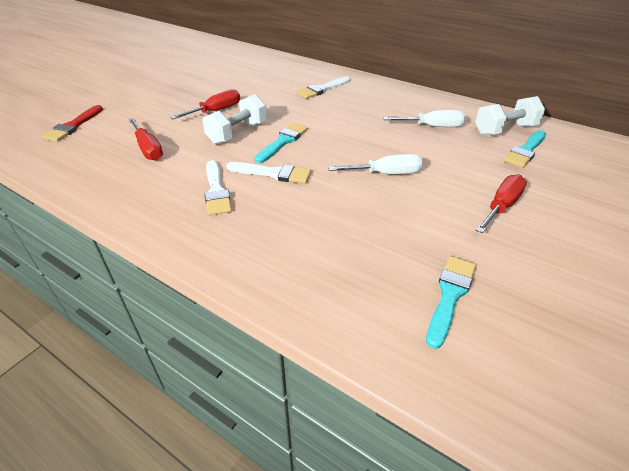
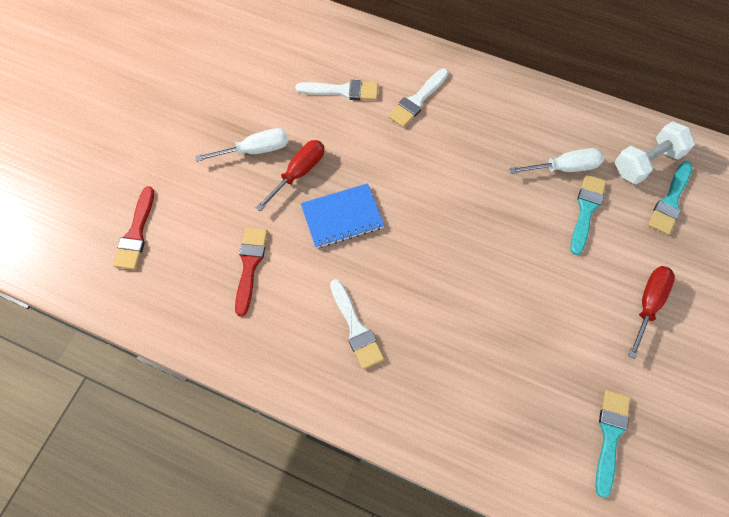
camera: 10 degrees left, 25 degrees up
(148, 149) = (250, 265): red screwdriver -> red brush
(237, 133) = (342, 217): white dumbbell -> blue notebook
(273, 173) = (407, 288): white brush -> white brush (342, 91)
(283, 141) = (400, 226): turquoise brush -> turquoise brush (586, 210)
(386, 174) = (526, 268): white screwdriver -> white screwdriver (255, 150)

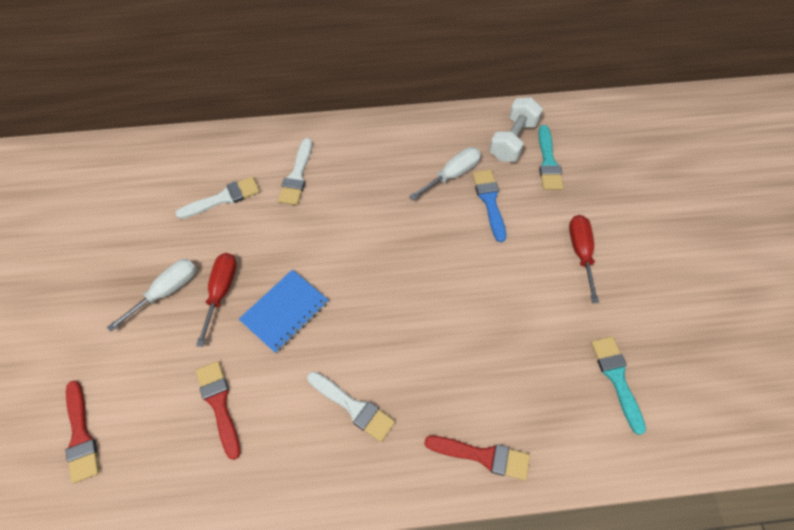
camera: 30 degrees left, 5 degrees down
(443, 430) = (483, 456): none -> red brush
(586, 210) = (489, 201): turquoise brush -> blue brush

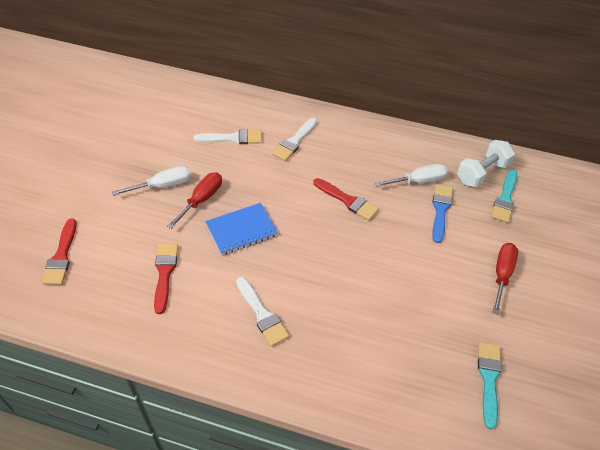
camera: 20 degrees right, 10 degrees down
(483, 456) = (347, 389): red brush -> red brush (347, 200)

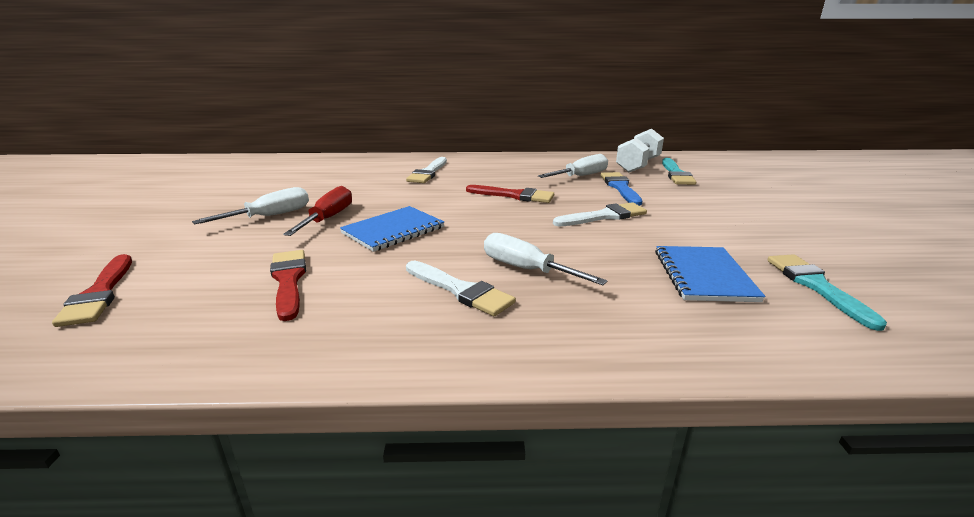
camera: 15 degrees left, 25 degrees down
(232, 138) = (354, 179): white brush -> white brush (604, 216)
(311, 304) = (526, 269): none -> white screwdriver
(422, 345) = (703, 275): none -> blue notebook
(502, 274) = (729, 213): red screwdriver -> none

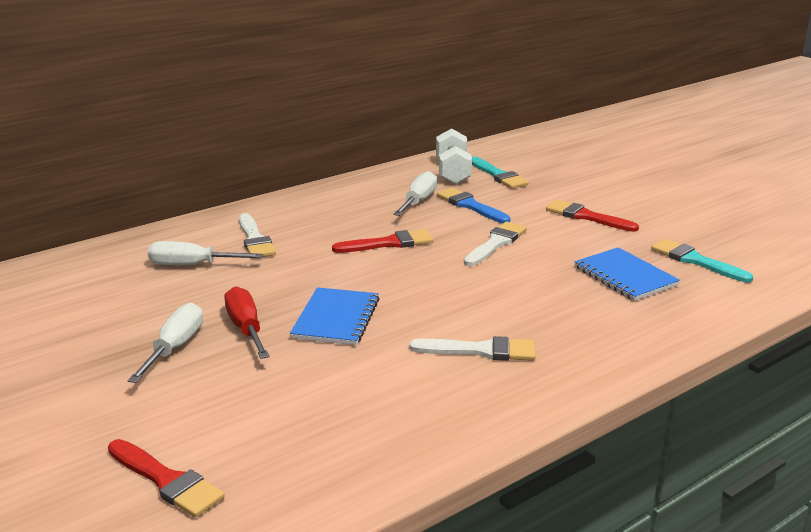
camera: 35 degrees left, 0 degrees up
(288, 280) = (327, 398): red brush -> red brush (586, 217)
(526, 269) = (503, 315): white screwdriver -> white screwdriver (192, 265)

